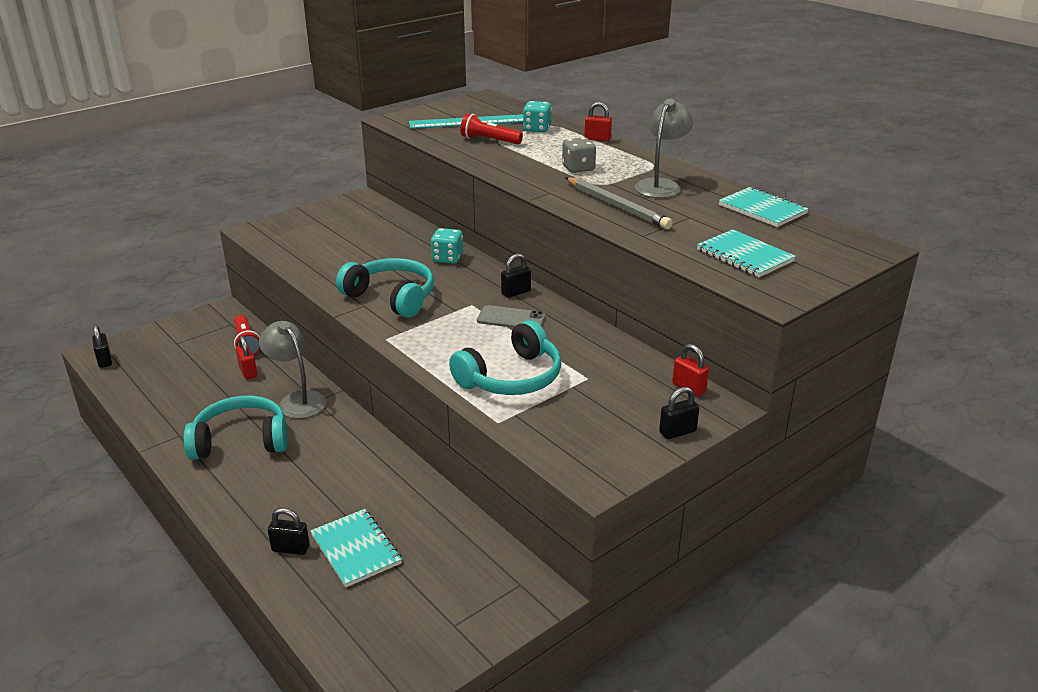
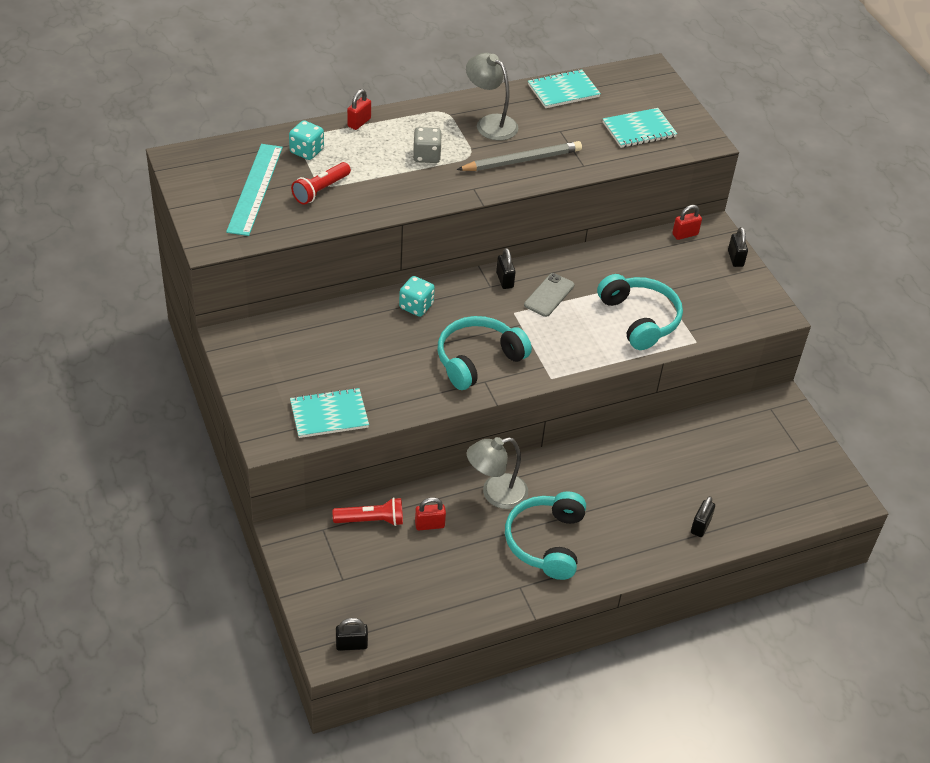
camera: 75 degrees left, 15 degrees up
(356, 549) = (712, 488): turquoise notebook -> turquoise notebook (329, 415)

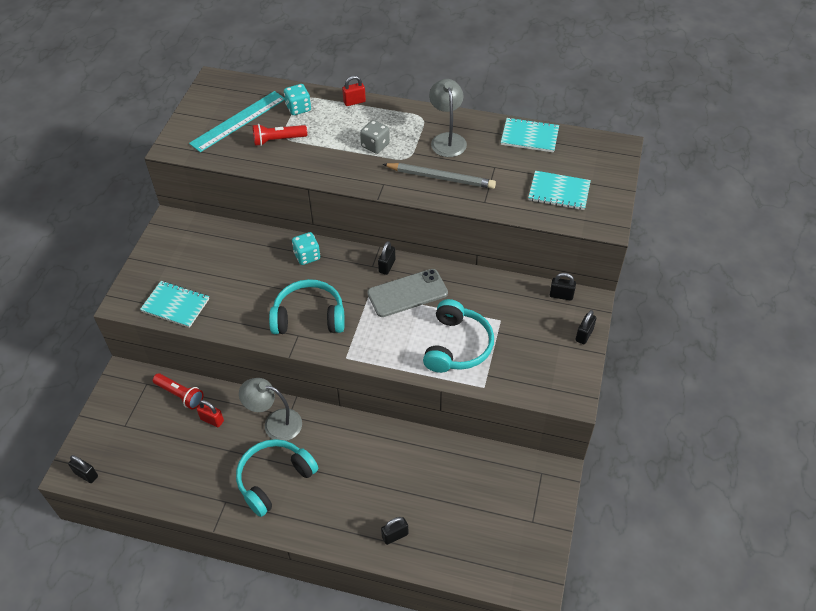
camera: 40 degrees right, 5 degrees up
(549, 295) = (407, 293): grey phone -> grey phone, size x1.52
(685, 234) = (561, 295): red padlock -> black padlock

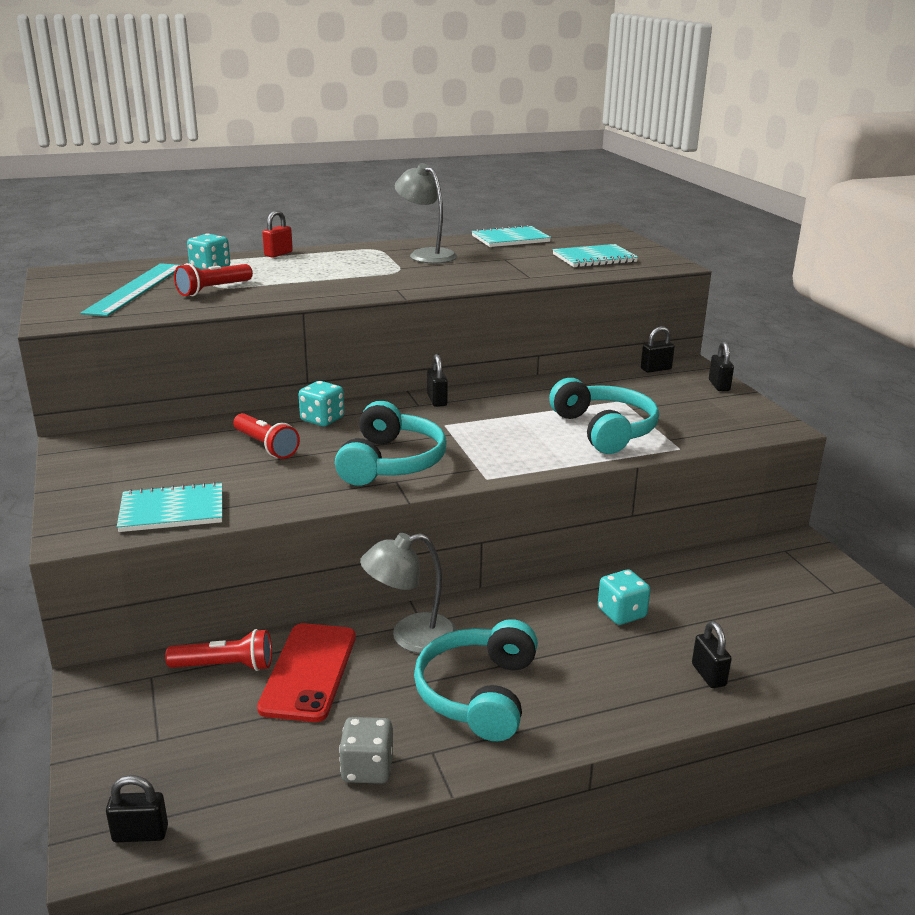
camera: 35 degrees left, 25 degrees down
(212, 420) = (309, 672): red padlock -> red phone
(258, 269) = (266, 446): none -> red flashlight
(309, 317) = (391, 462): turquoise headphones -> turquoise headphones turned 135 degrees clockwise
(375, 145) = (347, 271): grey dice -> grey dice (367, 768)
(394, 467) = (621, 613): none -> turquoise dice
(395, 535) = (708, 675): black padlock -> black padlock turned 45 degrees counterclockwise
(407, 293) = (490, 411): grey phone -> none
(441, 178) = (458, 274): grey pencil -> none

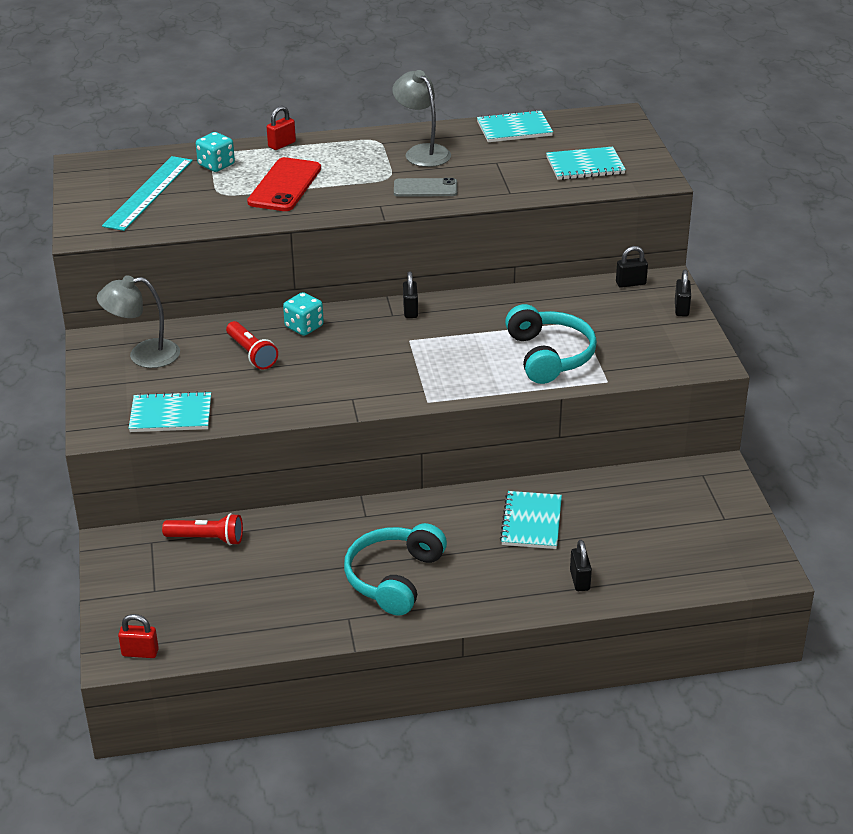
camera: 10 degrees right, 10 degrees up
(140, 834) = (140, 652): black padlock -> red padlock
(213, 290) = (216, 198): red flashlight -> none
(309, 672) = (269, 549): red phone -> red phone (284, 185)
(367, 768) = (299, 625): grey dice -> none
(391, 462) = (352, 379): turquoise headphones -> none
(411, 637) = (353, 527): grey lamp -> grey lamp (143, 355)
(440, 277) = (425, 188): none -> grey phone
(621, 613) = (531, 522): turquoise dice -> turquoise notebook

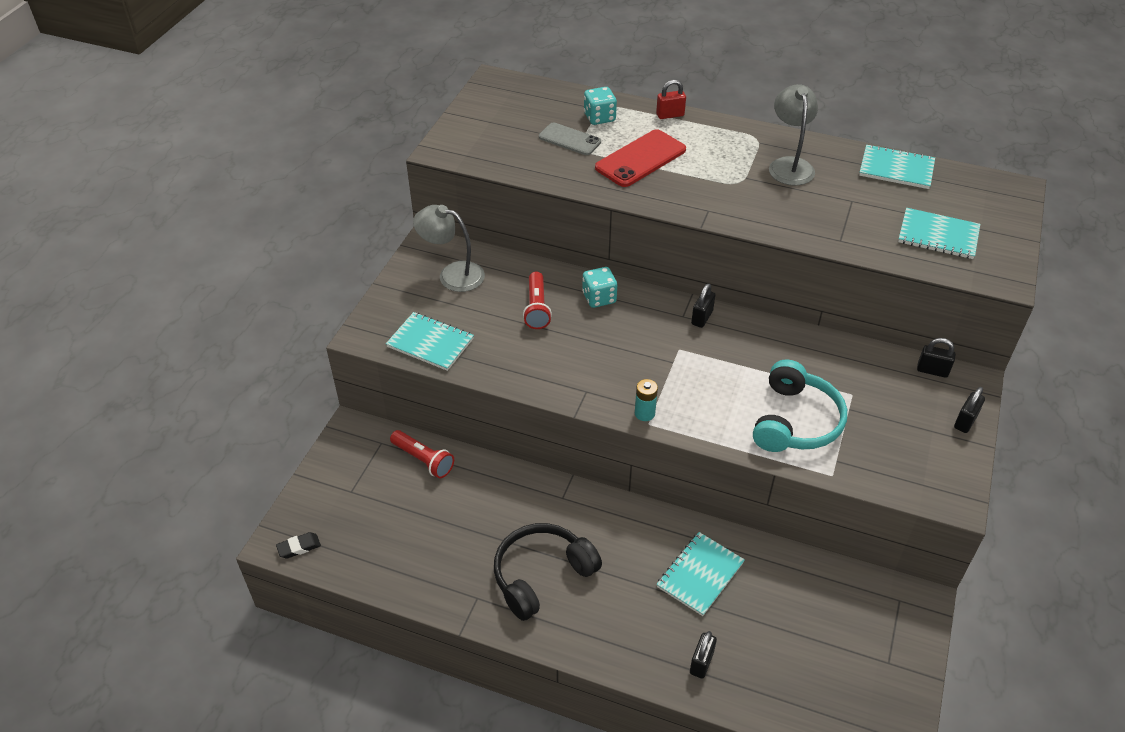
camera: 30 degrees right, 10 degrees up
(140, 652) = (299, 547): red padlock -> black eraser
(149, 193) = (524, 127): turquoise ruler -> none
(394, 578) = (542, 575): turquoise headphones -> black headphones
(418, 396) = (644, 413): none -> turquoise battery
(425, 188) = (763, 206): grey phone -> grey phone (569, 139)

